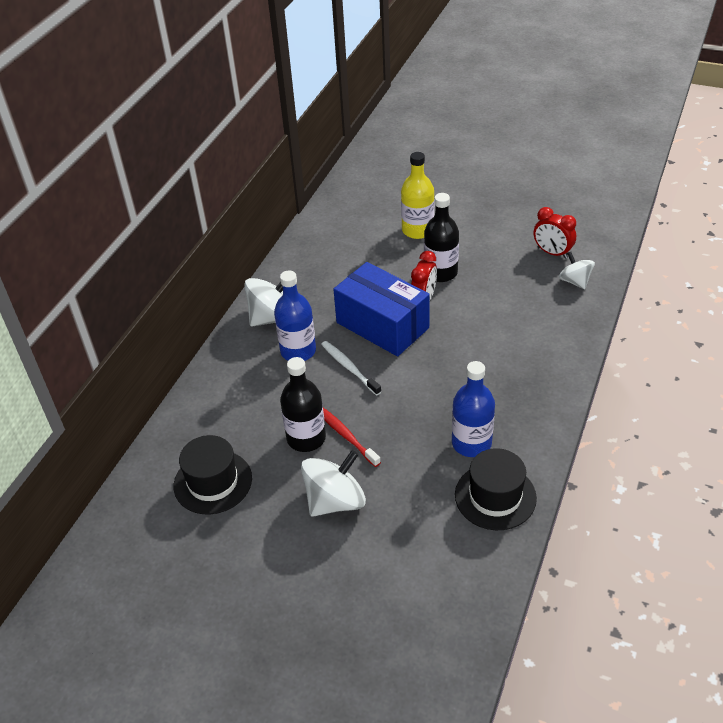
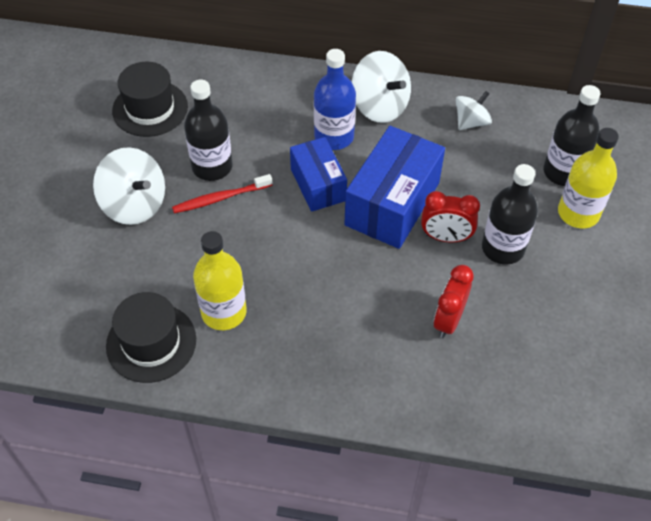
camera: 75 degrees right, 10 degrees up
(345, 435) = (220, 198): red toothbrush -> red toothbrush turned 150 degrees counterclockwise
(349, 367) = (318, 185): white toothbrush -> blue box
(377, 230) = (563, 172): none -> black bottle
(471, 443) = (224, 312): blue bottle -> yellow bottle
(552, 253) = (586, 372): red clock -> red clock (448, 320)
(575, 281) = (533, 404): white spinning top -> white spinning top (471, 122)

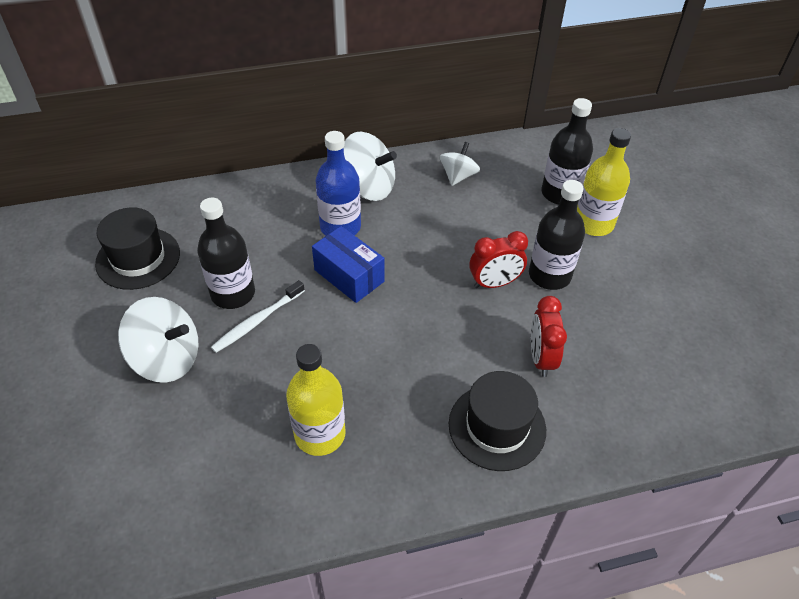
camera: 25 degrees left, 5 degrees down
(151, 342) = (257, 497): black hat -> black hat (497, 426)
(220, 198) = (257, 321): red toothbrush -> white toothbrush
(392, 204) = (429, 269): blue box -> none

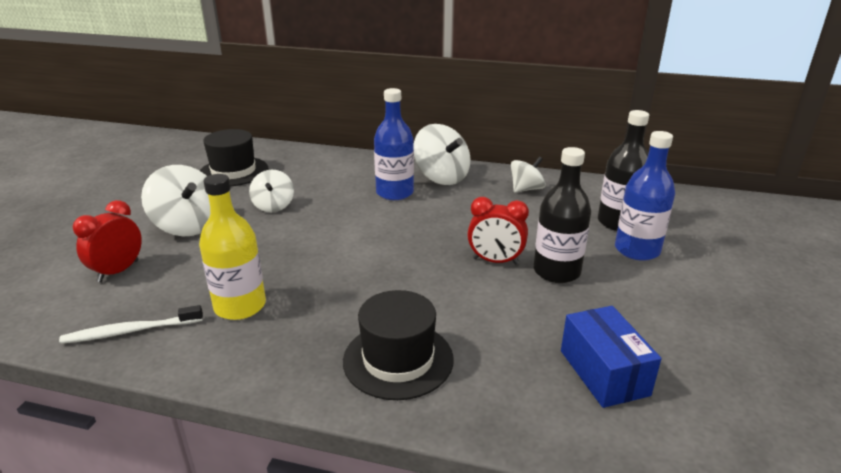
camera: 30 degrees right, 20 degrees down
(233, 293) = (273, 206): black bottle -> white spinning top
(257, 321) = (272, 225): white toothbrush -> white toothbrush (130, 331)
(349, 275) = (371, 221): blue box -> blue box (604, 372)
(541, 358) = (492, 326): red clock -> red clock (118, 271)
(593, 223) = (637, 250): yellow bottle -> blue bottle

